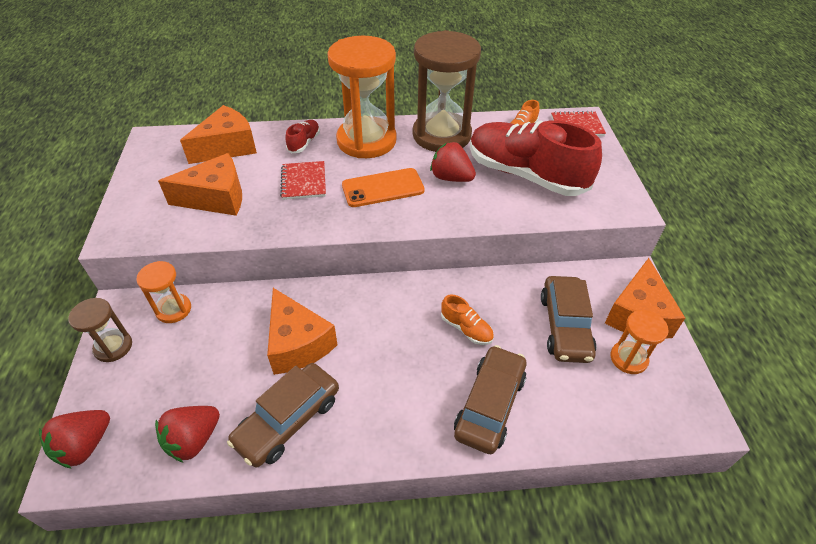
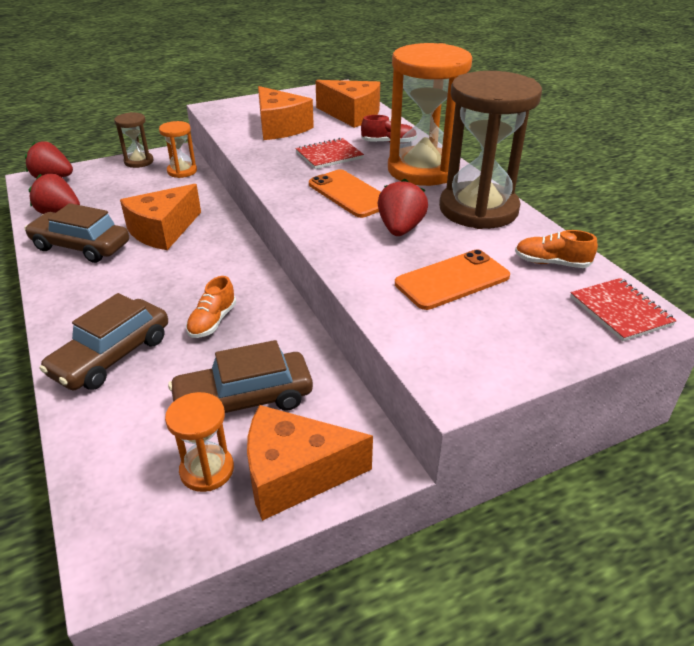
camera: 70 degrees right, 10 degrees down
(490, 405) = (112, 356): brown car -> brown car turned 120 degrees clockwise
(525, 175) = (452, 280): red shoe -> orange phone

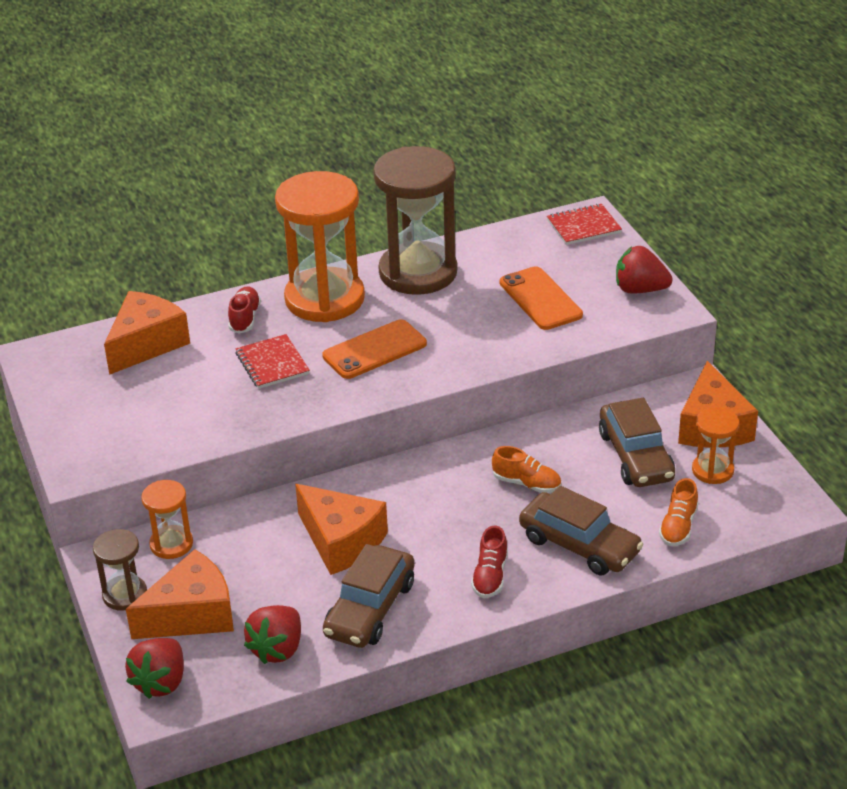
camera: 85 degrees left, 0 degrees up
(91, 302) = (490, 576): none -> red shoe
(280, 127) = (173, 405): orange cheese -> orange cheese (191, 614)
(400, 229) = (452, 321): red strawberry -> red strawberry (640, 289)
(551, 263) = (516, 246): orange shoe -> orange shoe (678, 527)

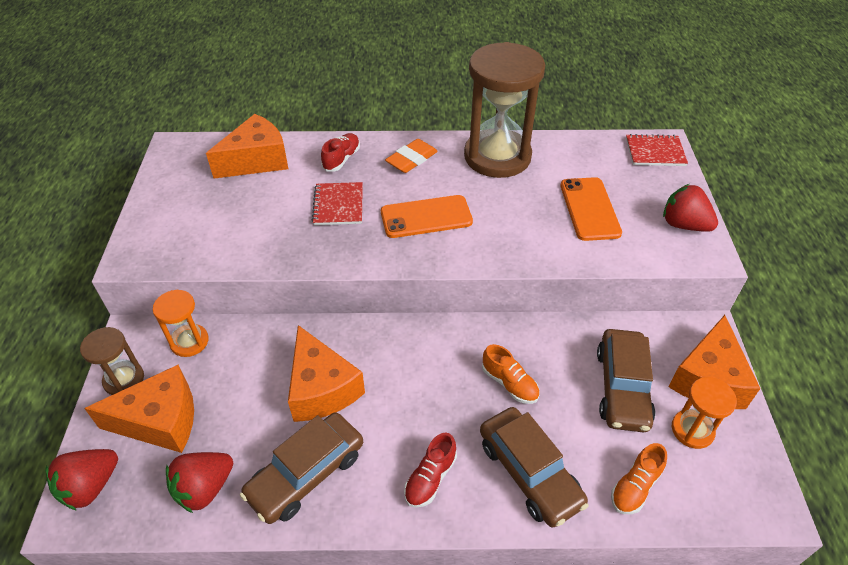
camera: 20 degrees right, 10 degrees up
(324, 299) = (411, 159): orange hourglass -> orange eraser

